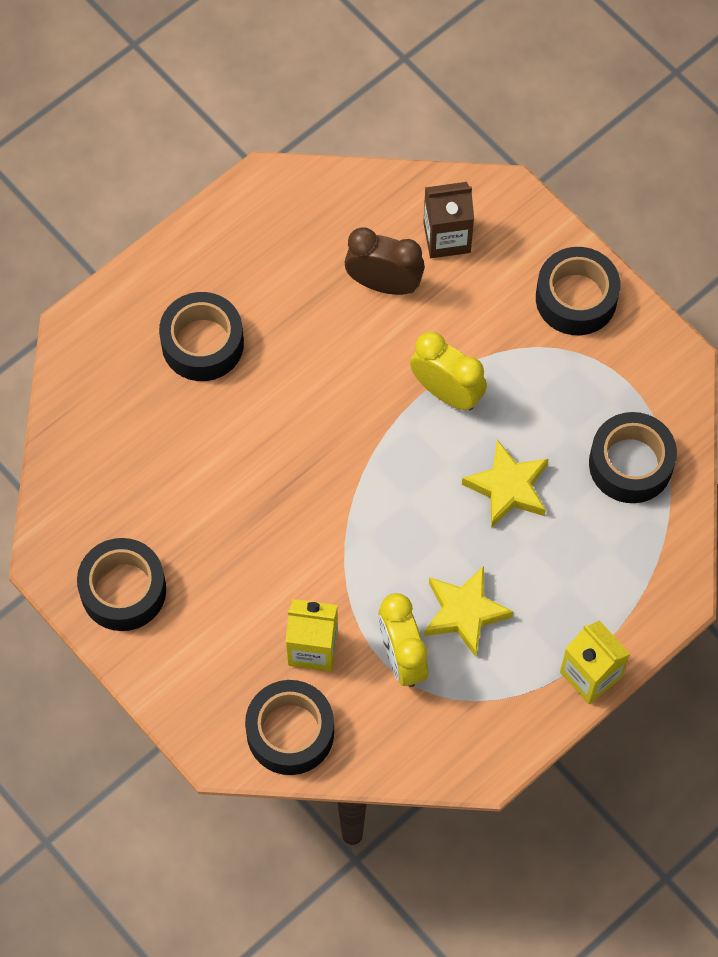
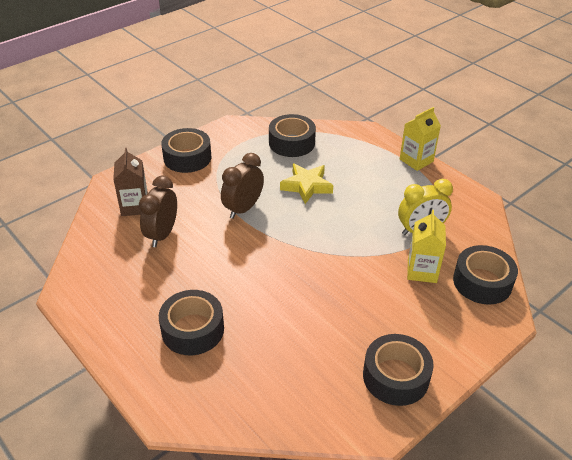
camera: 90 degrees left, 25 degrees down
(447, 392) = (243, 209): yellow clock -> brown clock
(465, 613) = (387, 205): yellow star -> none

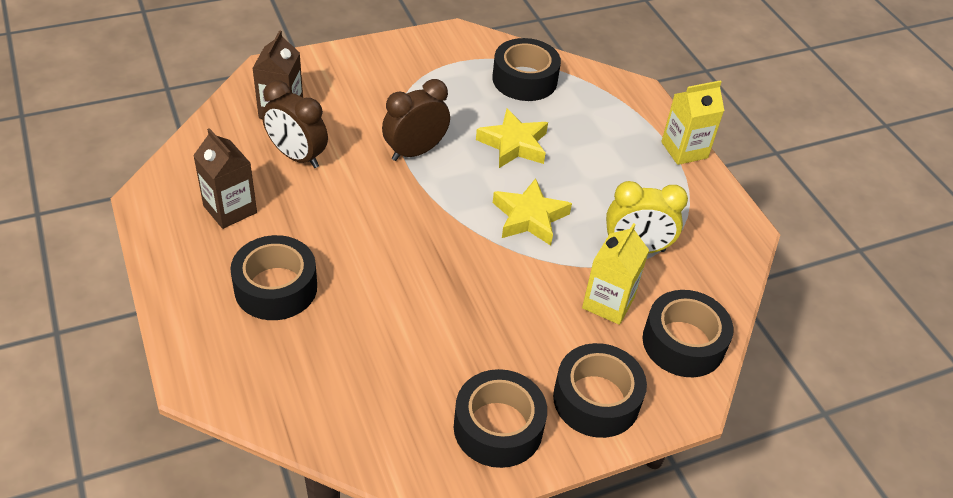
camera: 15 degrees right, 5 degrees up
(131, 285) = (230, 209): none -> brown carton
(162, 234) = (297, 156): brown clock -> brown clock turned 90 degrees counterclockwise
(187, 158) = (377, 63): black tape -> black tape (596, 399)
(342, 230) = (529, 217): none -> yellow star

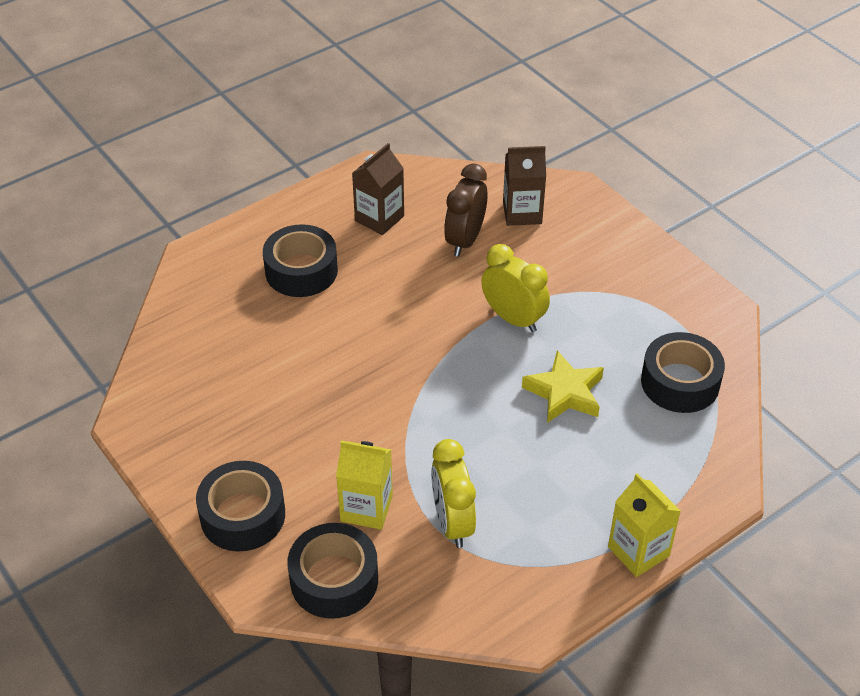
camera: 80 degrees right, 0 degrees up
(415, 151) = (513, 318): brown clock -> yellow clock
(498, 427) = (194, 448): black tape -> none
(529, 217) = (460, 425): yellow star -> none

